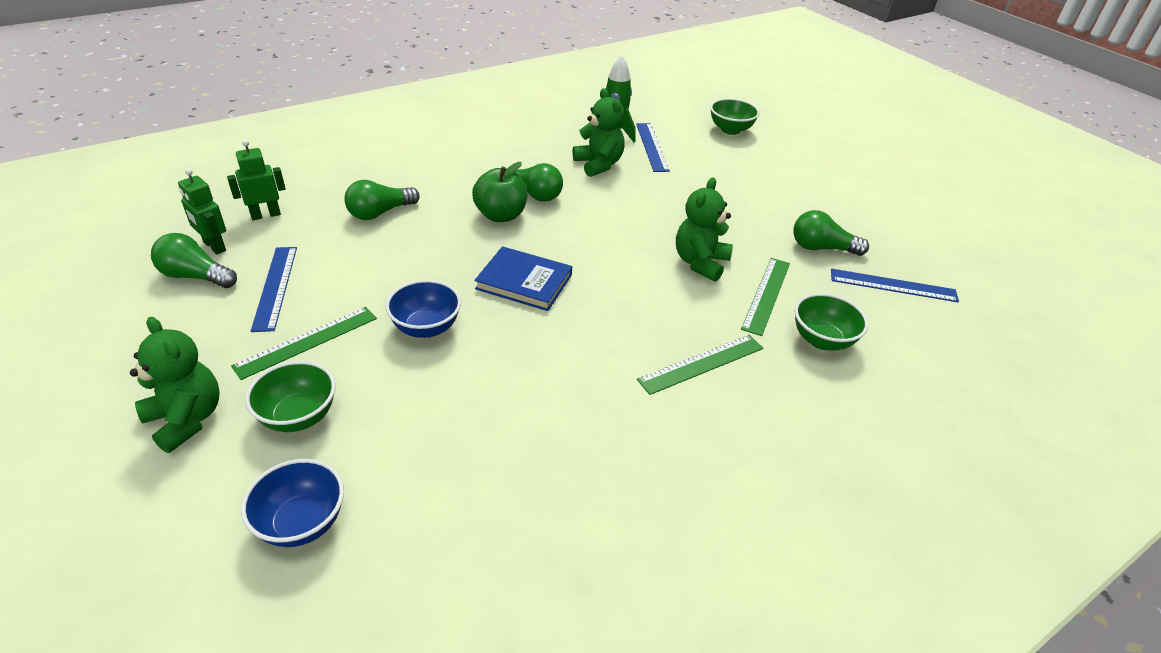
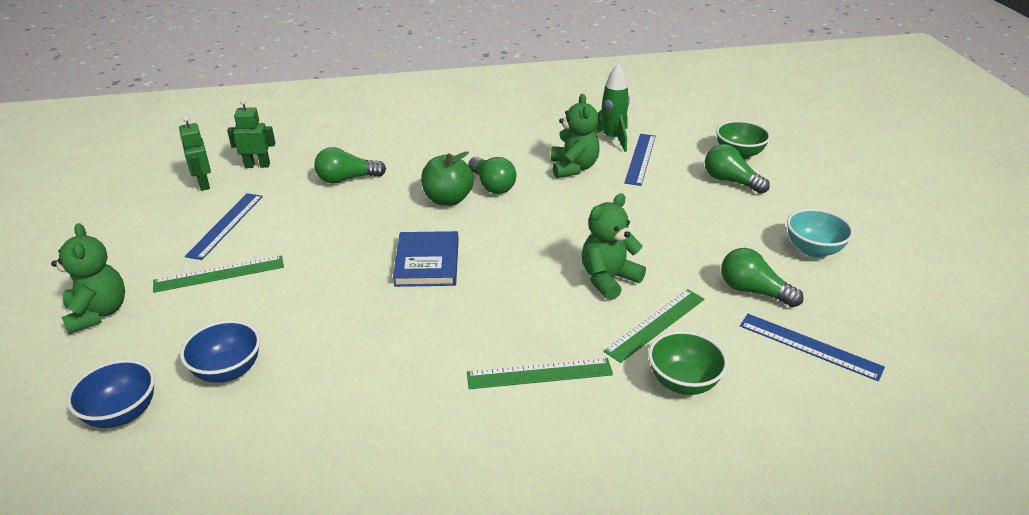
camera: 25 degrees right, 5 degrees down
(195, 276) = (175, 205): green light bulb -> green light bulb (730, 181)
(299, 416) = (174, 331): green bowl -> none
(426, 328) = (317, 284): blue bowl -> blue bowl (228, 370)
(524, 282) = (427, 262): blue book -> blue book turned 45 degrees clockwise
(842, 203) = (813, 249): none -> turquoise bowl

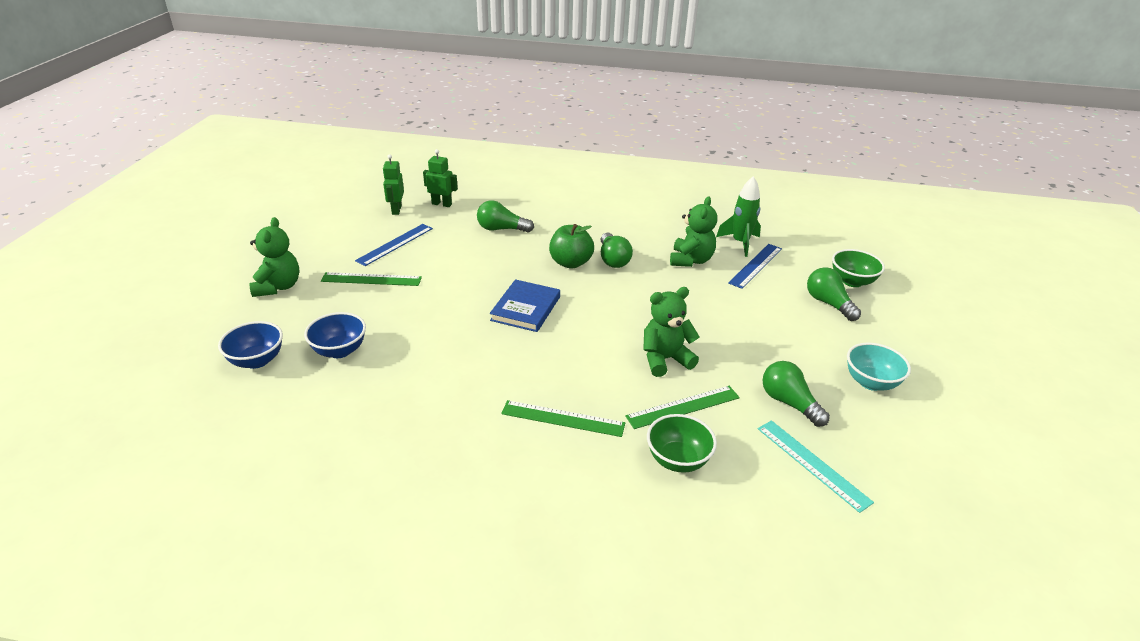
camera: 20 degrees right, 0 degrees up
(809, 346) = (812, 464): blue ruler -> turquoise ruler

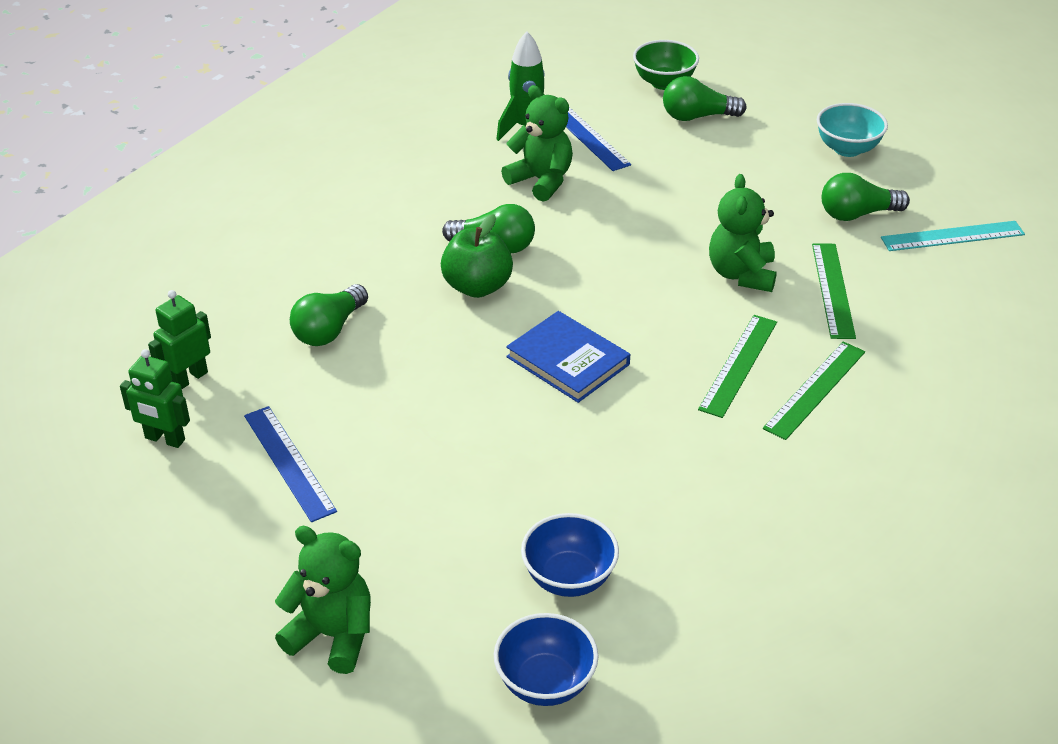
camera: 65 degrees left, 5 degrees up
(371, 279) = (385, 510): green ruler -> green ruler (739, 365)
(678, 460) = (916, 323): green bowl -> none

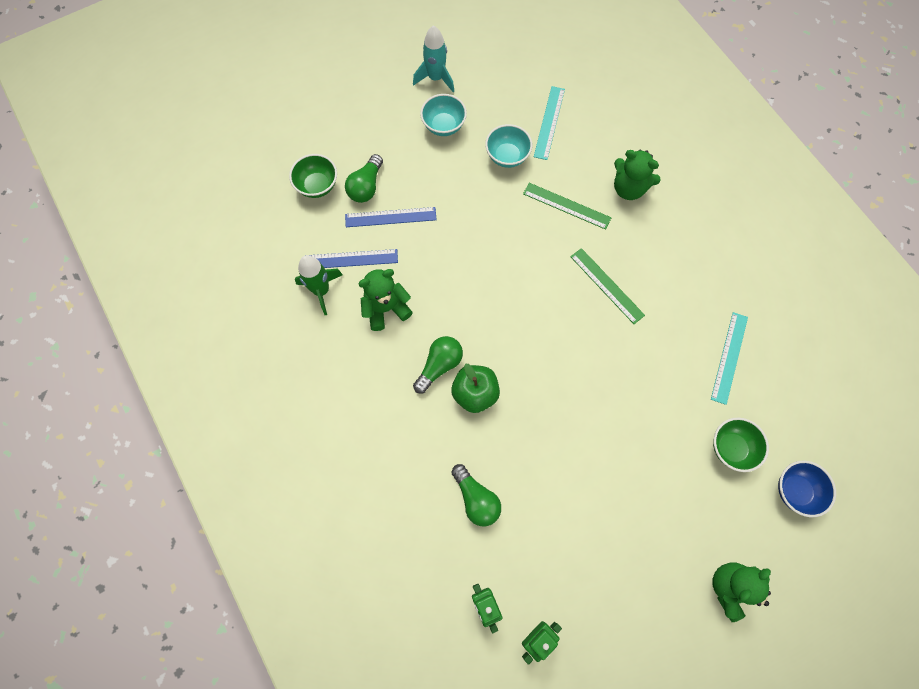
camera: 65 degrees left, 30 degrees up
(288, 462) = (587, 566): blue ruler -> blue ruler (390, 217)
(567, 361) = (565, 372): blue book -> none
(569, 578) = (731, 448): blue bowl -> green bowl
(727, 536) = (729, 357): none -> turquoise ruler
(741, 274) = (532, 243): green teddy bear -> green teddy bear (629, 188)
(815, 389) = (641, 259): green ruler -> none
(857, 214) = (507, 156): green light bulb -> turquoise bowl
(912, 122) = (435, 78): none -> turquoise rocket

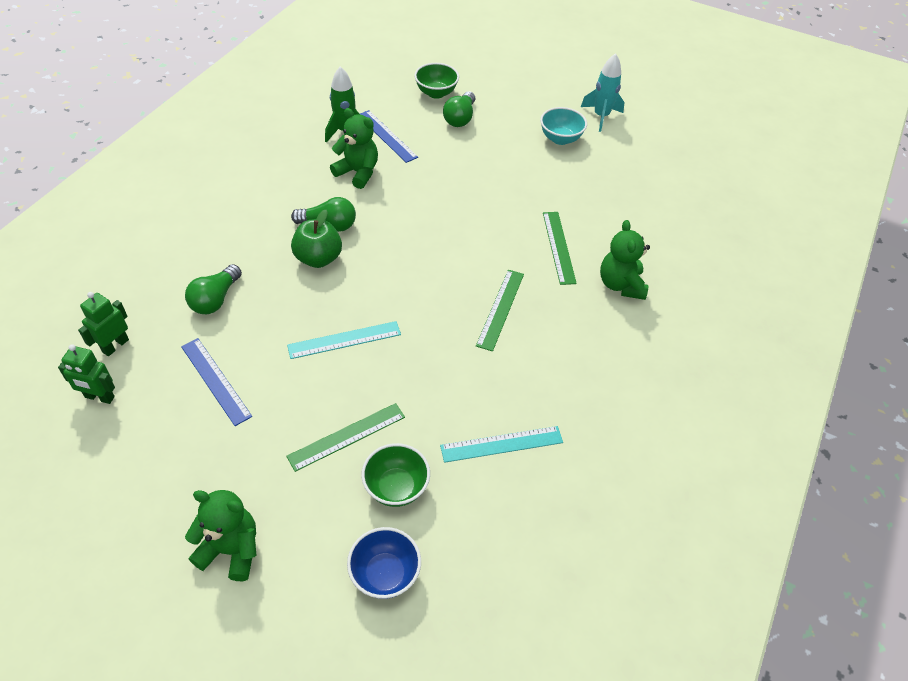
camera: 55 degrees right, 20 degrees down
(366, 186) = (460, 118): green light bulb -> green light bulb turned 60 degrees counterclockwise
(390, 217) = (444, 142): blue ruler -> blue ruler (215, 381)
(507, 156) = (570, 188): turquoise bowl -> none
(549, 122) = (633, 201): turquoise ruler -> turquoise ruler (344, 340)
(671, 460) = (346, 436): none -> green ruler

